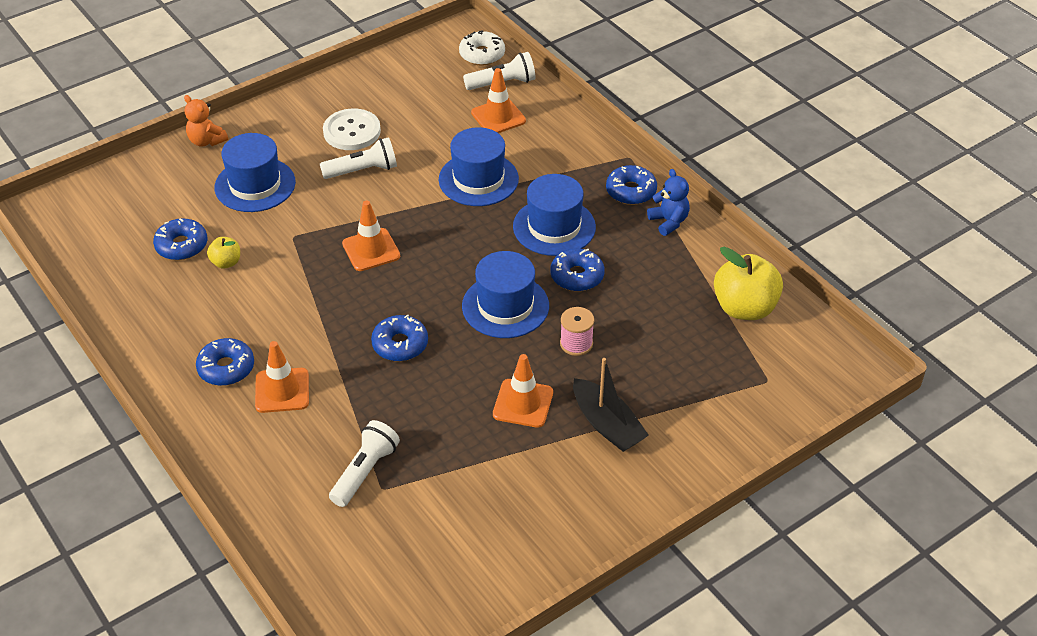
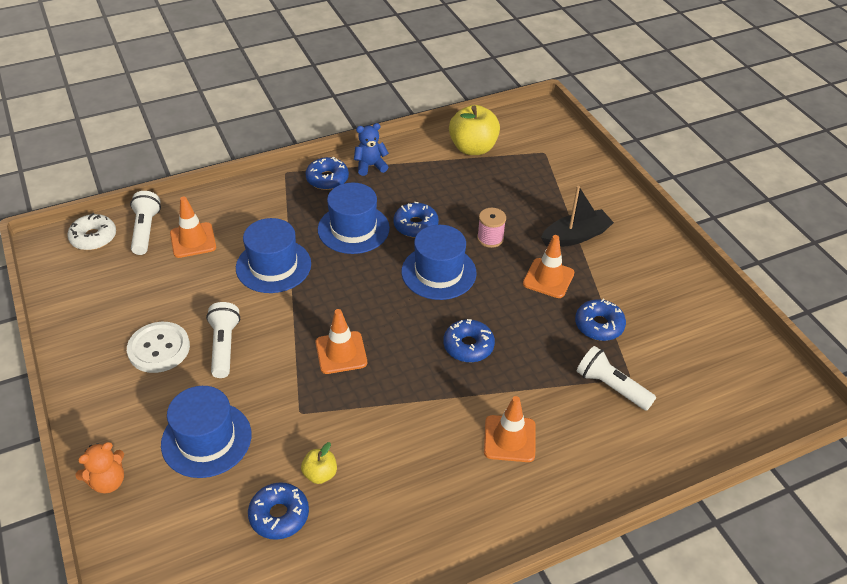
camera: 80 degrees left, 0 degrees up
(226, 368) = (472, 483): blue donut -> blue donut (599, 325)

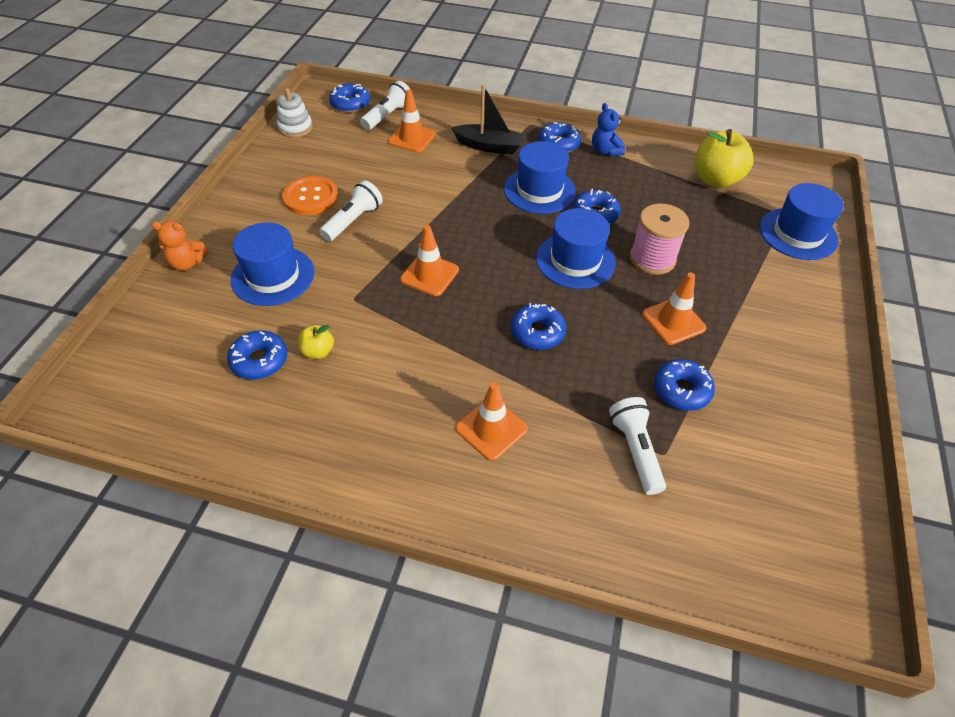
camera: 40 degrees right, 5 degrees up
(63, 291) = (295, 128): none -> white stacking toy
(93, 237) = (350, 104): white donut -> blue donut
(159, 348) = (311, 197): white button -> orange button
(273, 266) = (448, 185): blue hat -> blue hat (798, 234)
(370, 166) = (605, 151): blue teddy bear -> blue teddy bear turned 135 degrees counterclockwise
(490, 238) = (652, 259): pink spool -> pink spool, size x1.58
(575, 236) = (741, 301): black boat -> black boat (489, 146)

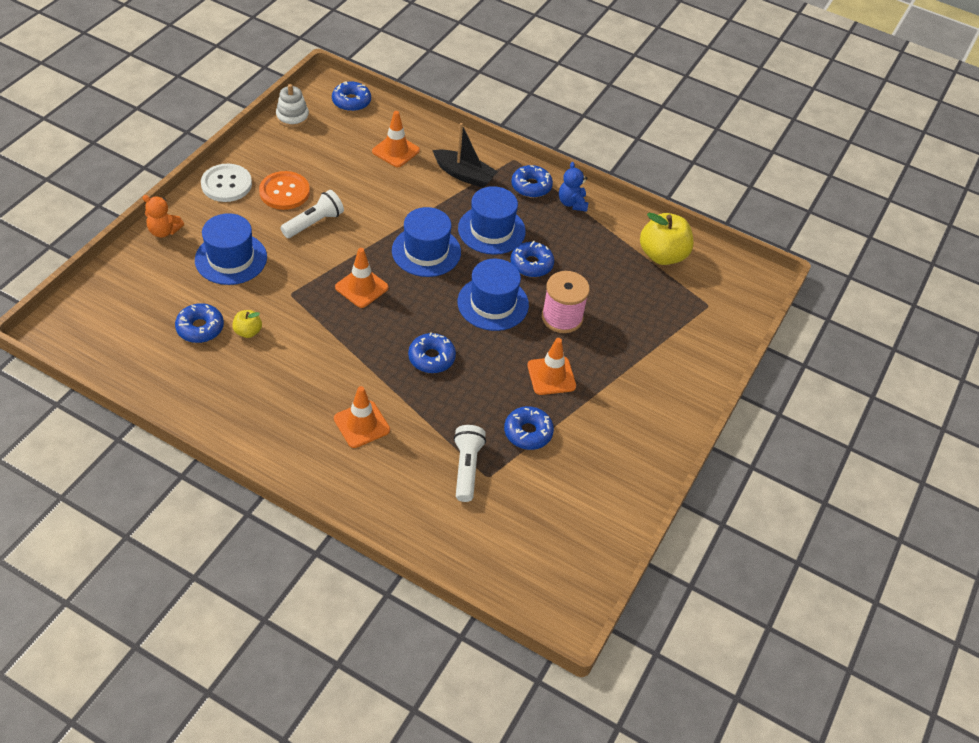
camera: 10 degrees right, 0 degrees up
(245, 202) = (226, 184): none -> white button
(388, 116) = (382, 122): white flashlight -> none
(798, 234) = (709, 325): blue hat -> blue hat (426, 251)

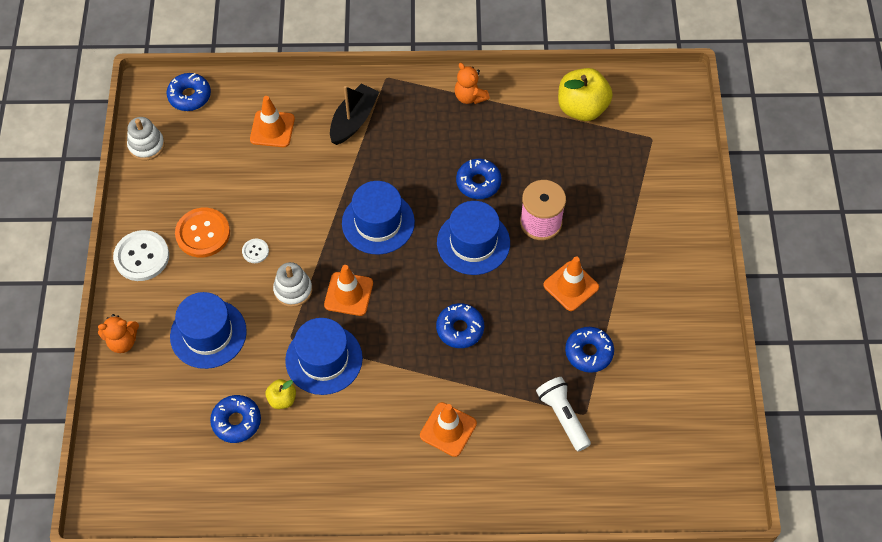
camera: 25 degrees left, 10 degrees up
(314, 223) = (255, 251): white flashlight -> white button
(320, 263) = (293, 290): none -> white stacking toy
(464, 175) = (353, 120): black boat -> black boat turned 60 degrees counterclockwise
(491, 230) = (419, 166): blue hat -> blue hat (324, 359)
(531, 186) = (421, 99): blue donut -> none
(572, 203) = (470, 97): blue teddy bear -> orange teddy bear

